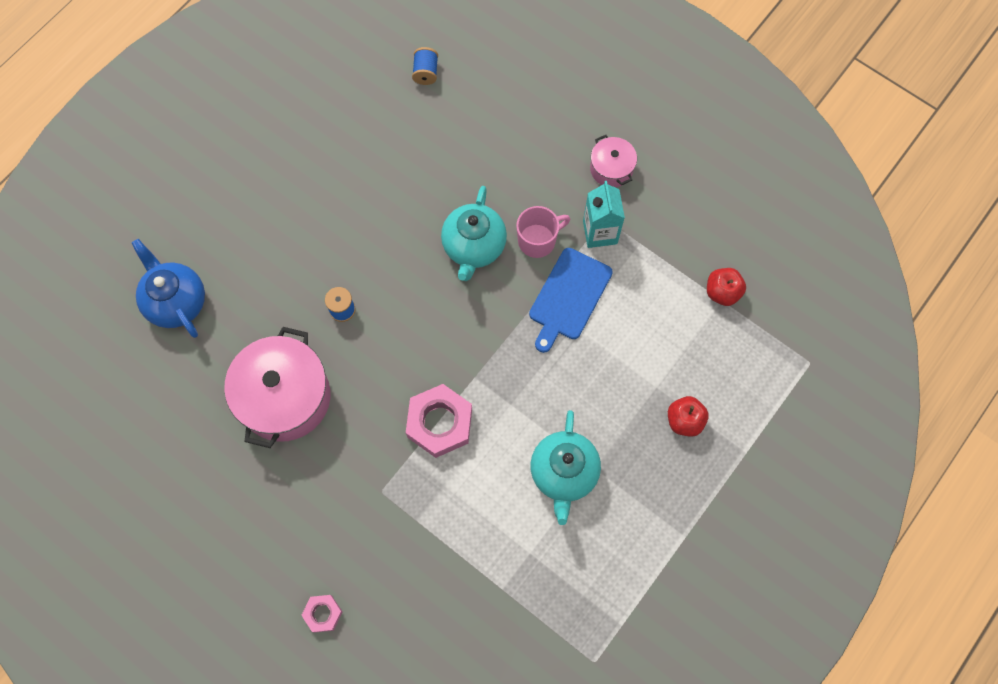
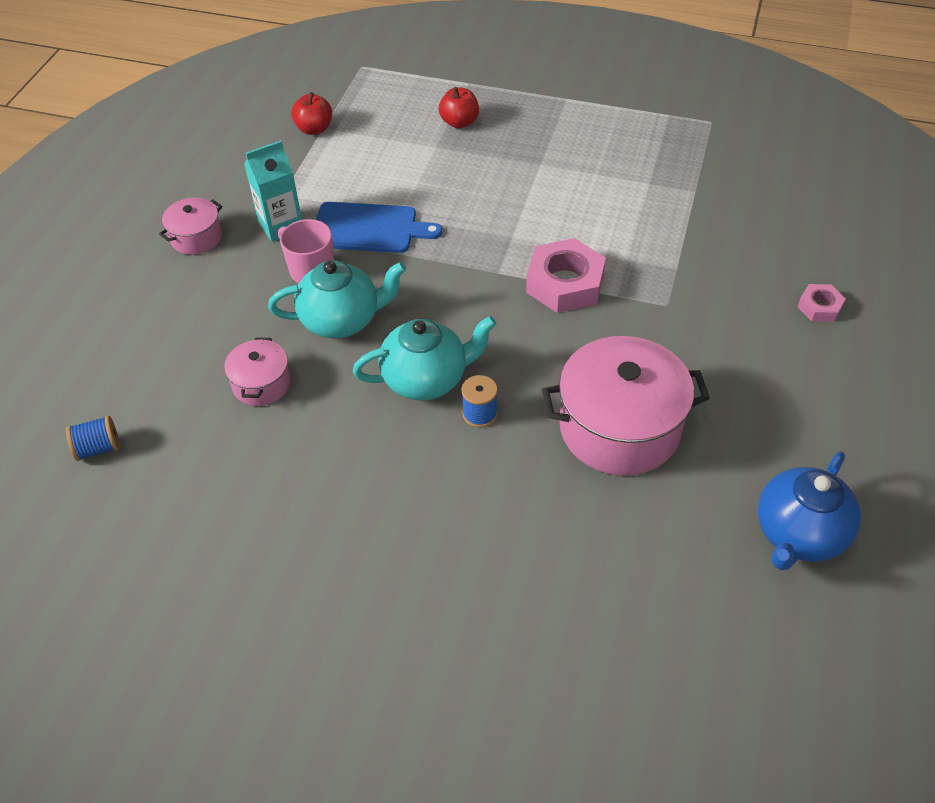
camera: 110 degrees left, 20 degrees down
(176, 302) = (563, 605): blue teapot -> blue teapot (799, 534)
(436, 179) = (261, 384): none -> pink pot
(564, 473) = (558, 182): turquoise teapot -> turquoise teapot (426, 379)

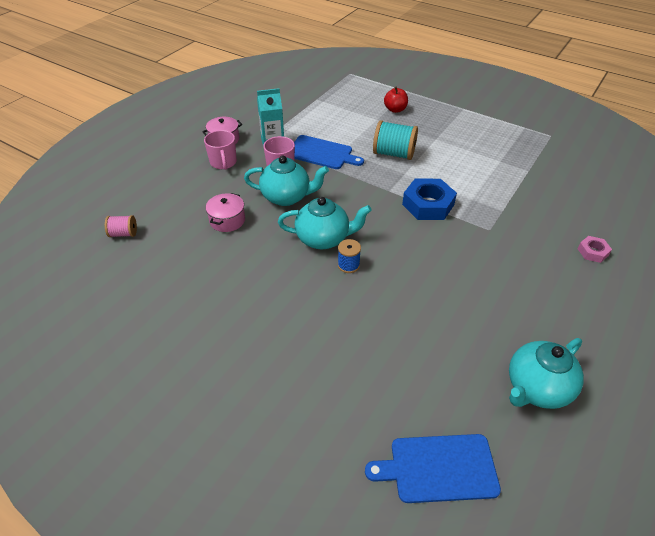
camera: 15 degrees right, 5 degrees down
(98, 448) = (124, 234): blue spool -> pink spool
(212, 281) = (223, 163): none -> pink mug
(314, 129) = (311, 99): red apple -> none
(484, 205) = (394, 154): none -> turquoise spool
(565, 283) = (428, 204): pink nut -> blue nut
(619, 427) = (434, 293): pink pot -> none
(704, 683) = (438, 468): none -> blue cutting board
(799, 534) = (536, 388): blue teapot -> turquoise teapot

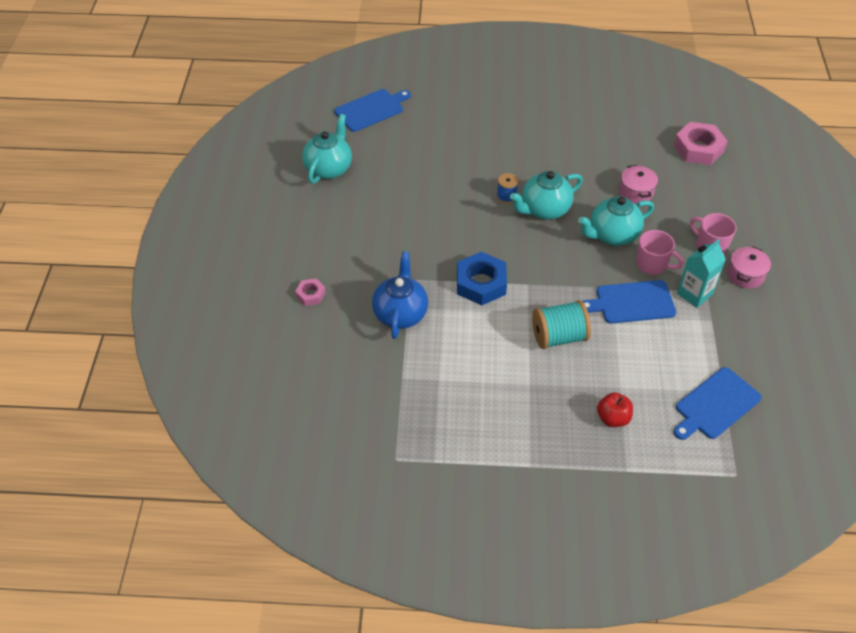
camera: 150 degrees right, 5 degrees up
(124, 234) = (698, 148): pink spool -> pink nut
(328, 96) = (715, 405): none -> blue cutting board
(511, 208) = (400, 313): none -> blue teapot

